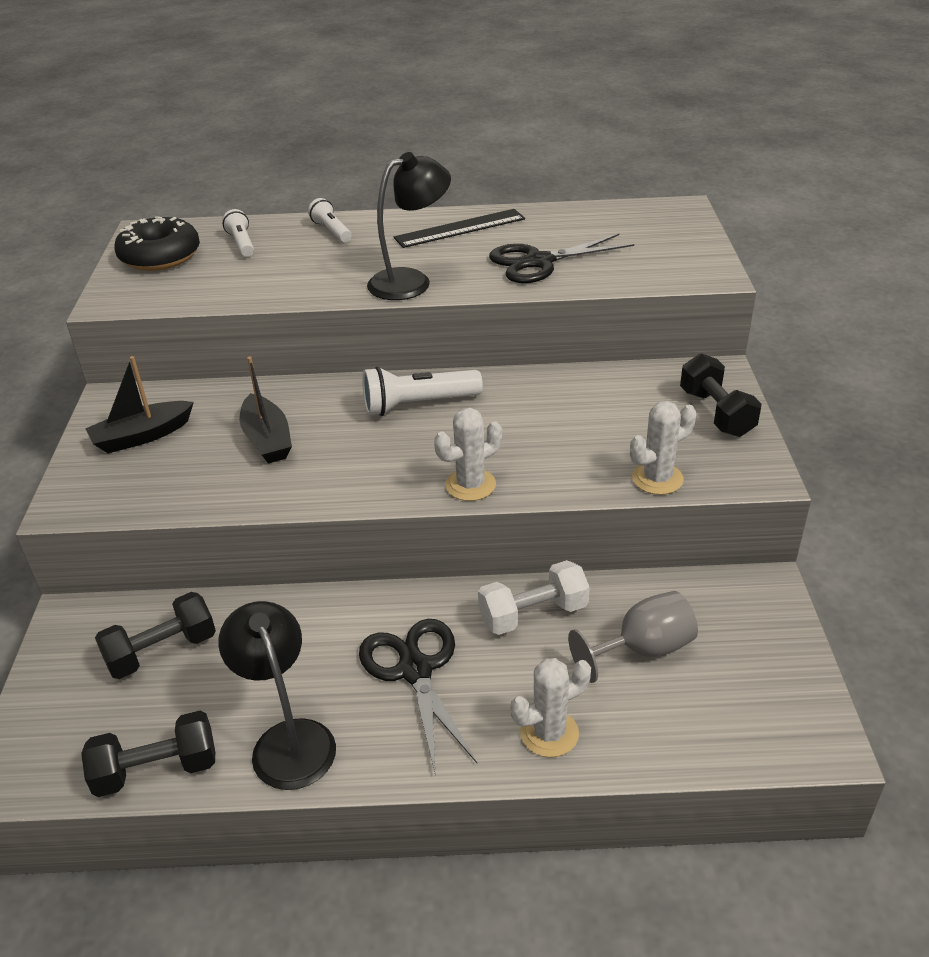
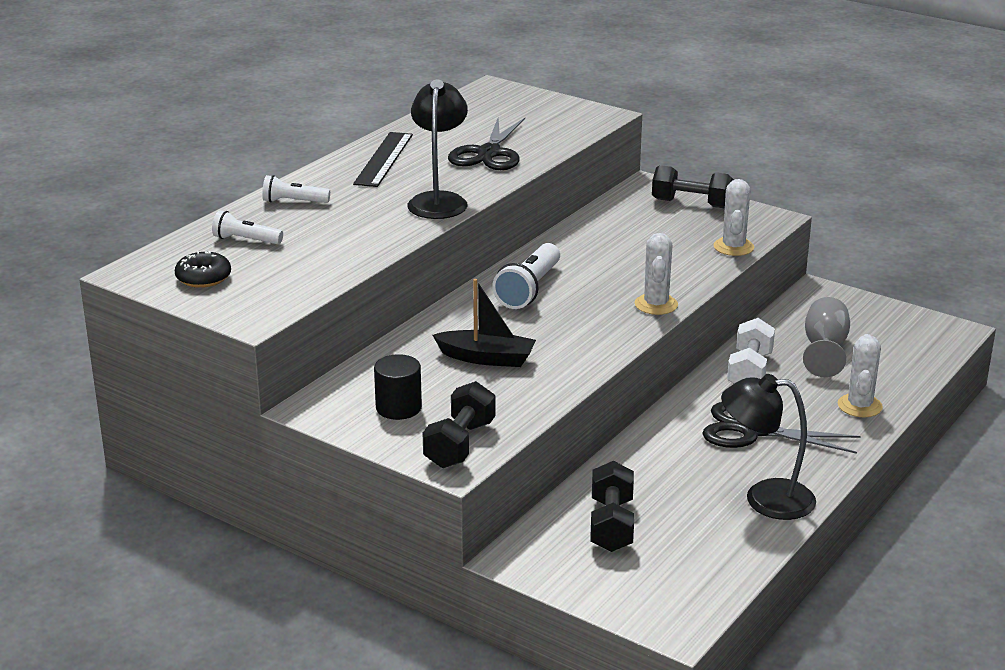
camera: 55 degrees left, 10 degrees down
(142, 436) = (398, 408): black boat -> black cylinder
(156, 770) = (737, 559): black dumbbell -> black dumbbell (460, 444)
(160, 256) = (203, 278): black donut -> black donut, size x0.61

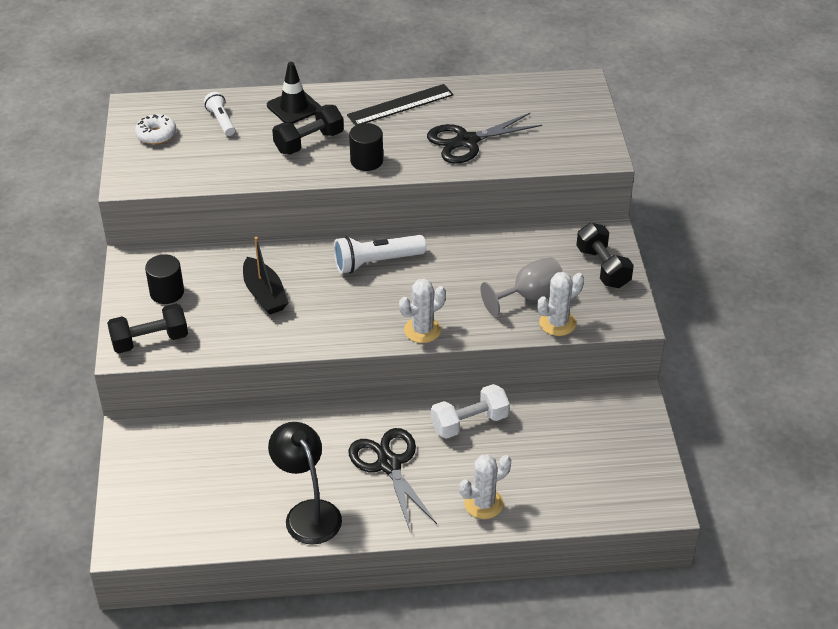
camera: 50 degrees right, 15 degrees up
(203, 278) = (156, 135): black donut -> white donut
(294, 202) = (294, 107): white flashlight -> black traffic cone
(439, 200) = (366, 161): black lamp -> black cylinder
(611, 525) = (206, 456): black dumbbell -> black dumbbell (309, 142)
(824, 349) = (546, 446): grey goblet -> grey goblet (530, 297)

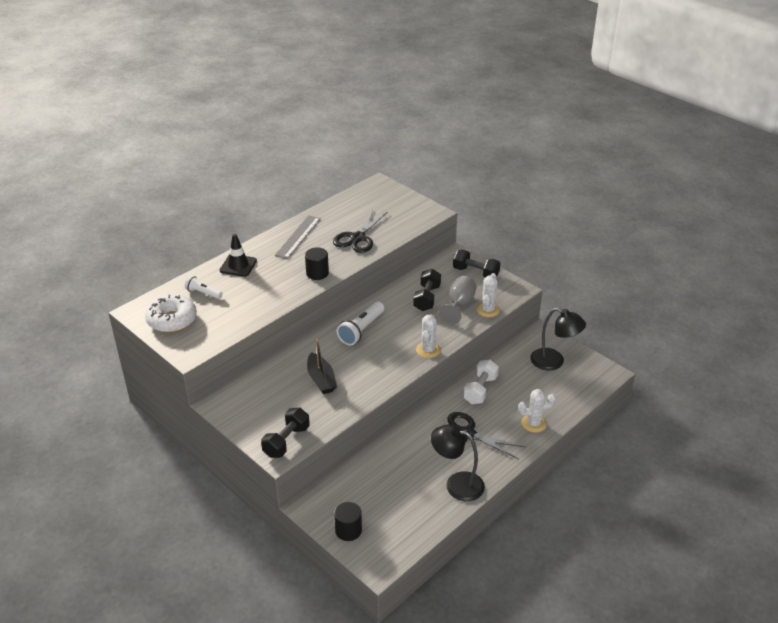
camera: 40 degrees left, 5 degrees down
(156, 135) = (172, 320): white donut -> white donut, size x1.65
(167, 292) = (262, 410): black cylinder -> black cylinder (348, 530)
(264, 294) = (321, 379): black boat -> black boat turned 45 degrees clockwise
(309, 142) = (272, 279): black dumbbell -> black dumbbell (427, 298)
(400, 105) = (298, 236): black ruler -> grey ruler
(483, 504) = (534, 423): white cactus -> white cactus turned 60 degrees clockwise
(606, 446) = (554, 362): none -> black lamp

